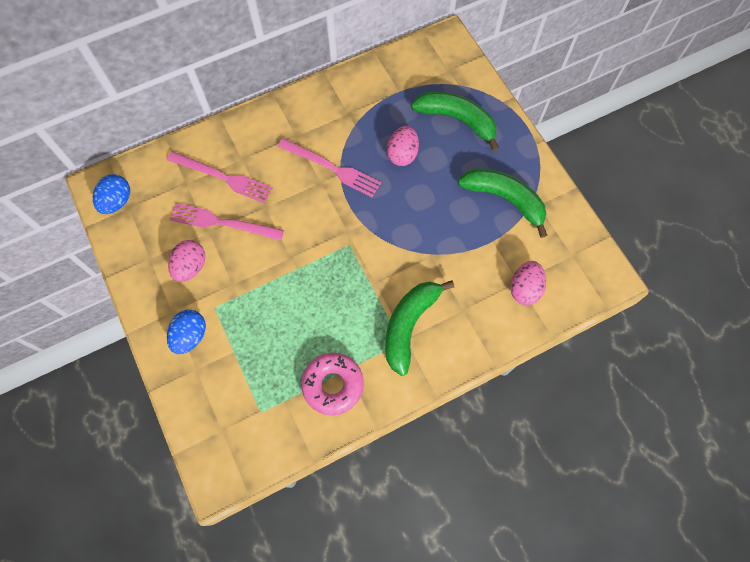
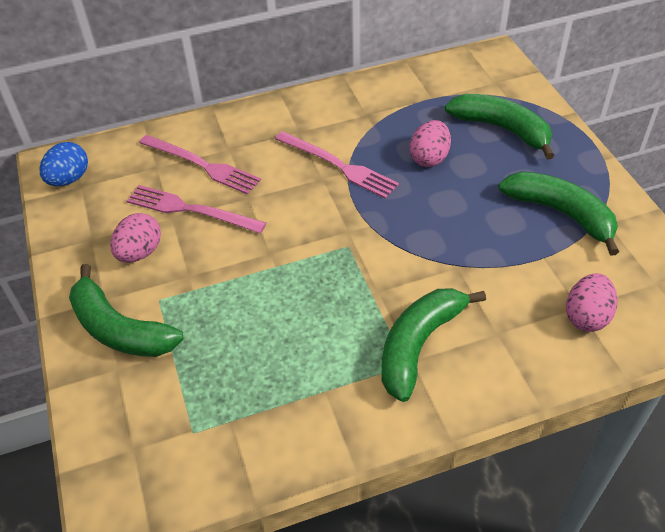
camera: 10 degrees right, 20 degrees down
(190, 336) = (120, 329): blue egg -> green banana
(333, 385) = (301, 408): pink donut -> none

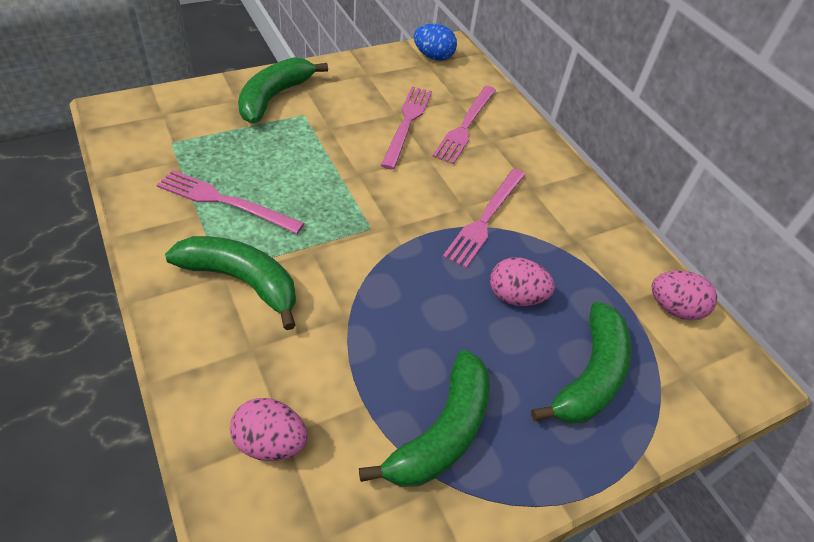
camera: 75 degrees right, 0 degrees up
(140, 252) = (354, 100): pink egg -> pink egg (674, 308)
(305, 367) = (225, 202): none -> pink fork

